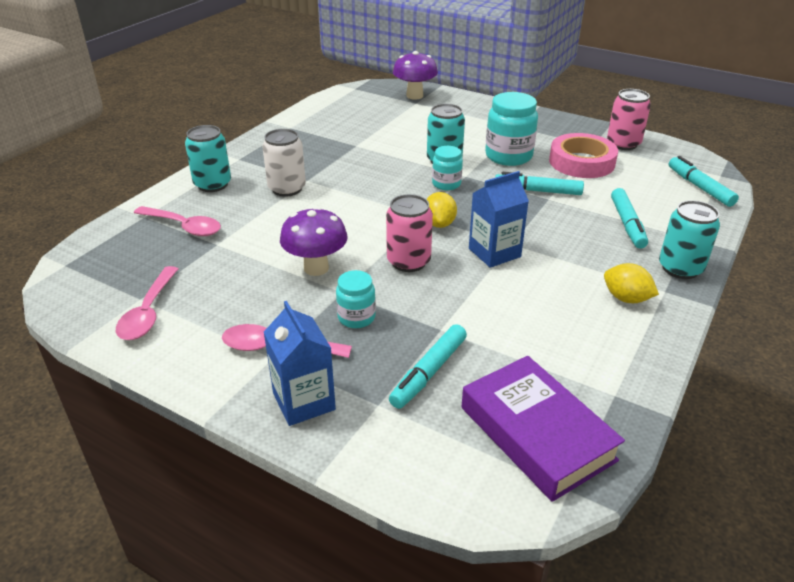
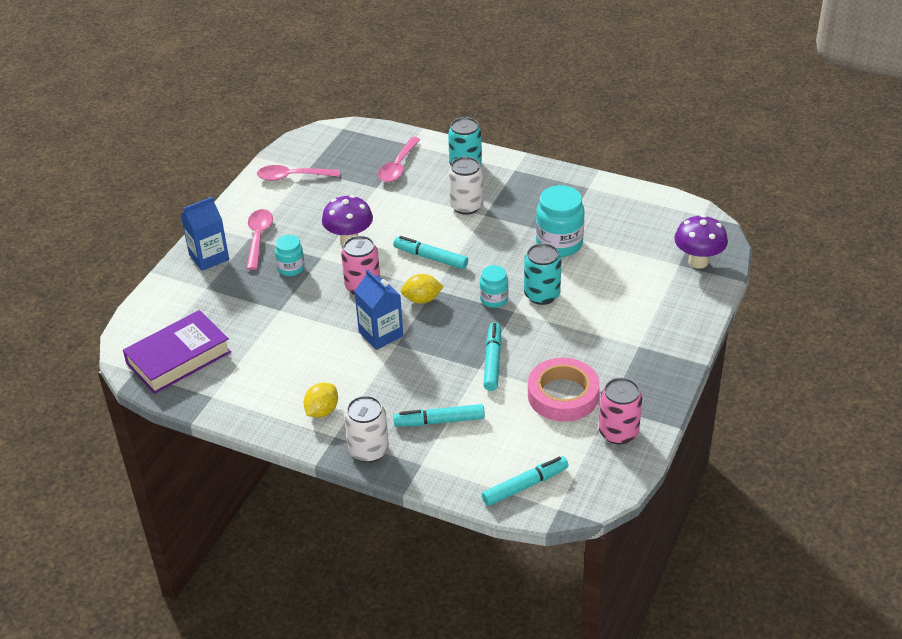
camera: 85 degrees right, 5 degrees up
(429, 372) = (235, 307): turquoise marker -> turquoise marker (431, 258)
(508, 156) = (563, 340): turquoise jar -> turquoise jar (559, 244)
(680, 268) = (368, 450): turquoise can -> white can

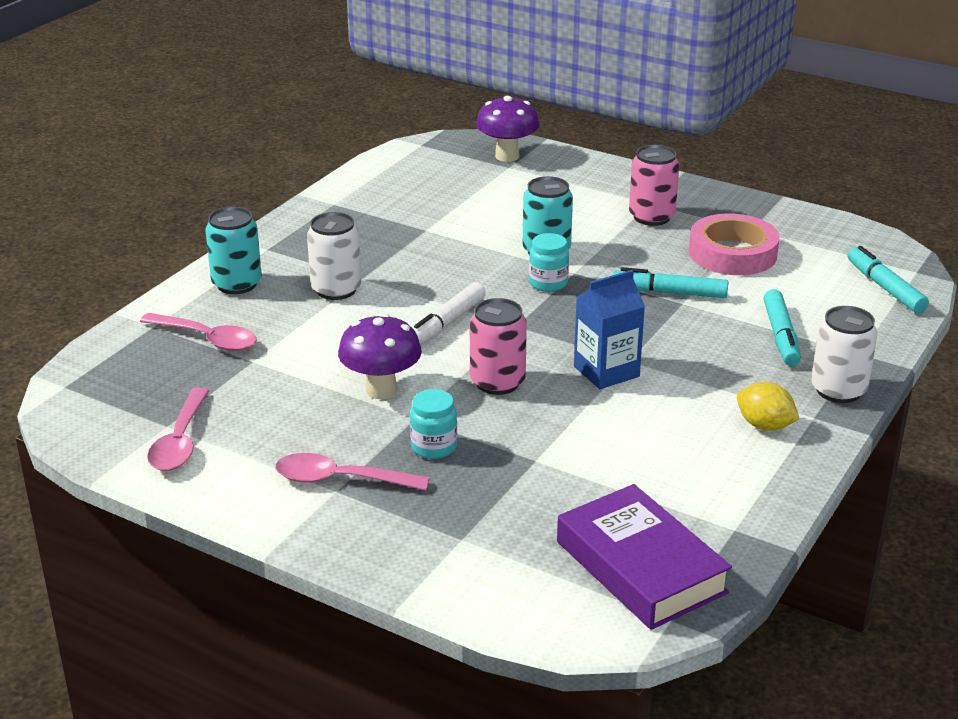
camera: 85 degrees left, 10 degrees down
(209, 257) = (376, 536): blue carton -> none
(422, 299) = (537, 335): yellow lemon -> none
(431, 258) = (446, 323): turquoise marker -> white marker
(559, 244) = (446, 232): turquoise jar -> none
(618, 432) = (793, 227): pink can -> pink can (651, 217)

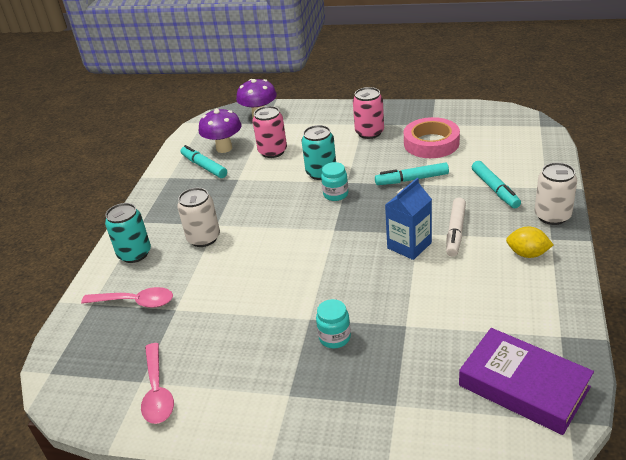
camera: 15 degrees left, 5 degrees up
(340, 480) = (287, 385): pink spoon -> none
(381, 390) = (275, 304): purple mushroom -> purple mushroom (224, 148)
(446, 323) = (289, 242): white marker -> white marker (455, 231)
(497, 382) = (347, 275): pink can -> pink can (272, 151)
(885, 288) = (531, 141): turquoise marker -> turquoise marker (204, 166)

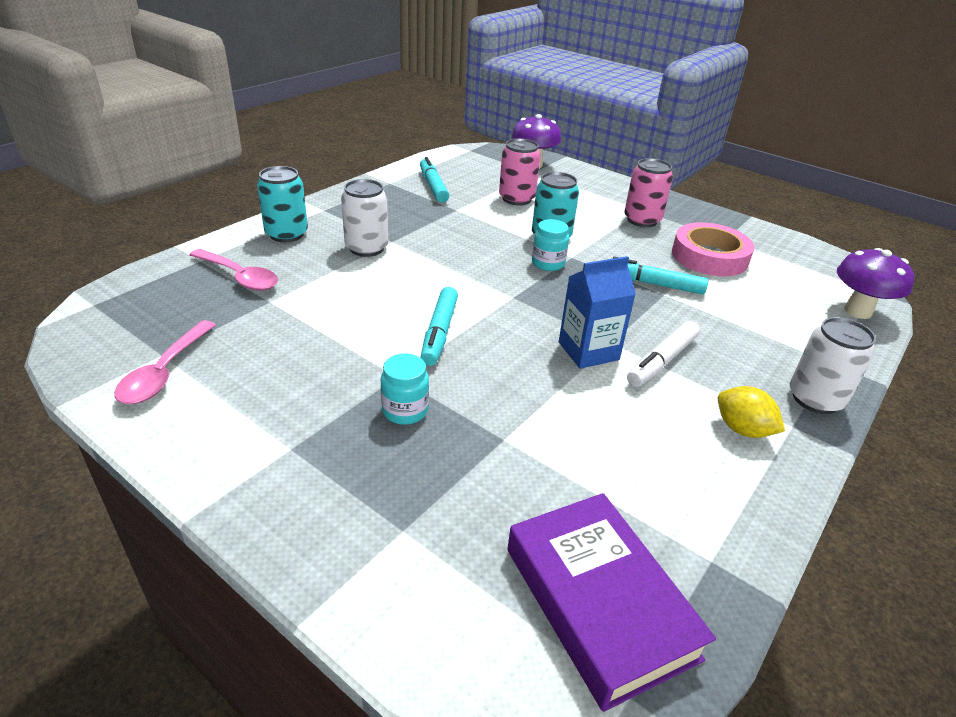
camera: 20 degrees right, 0 degrees up
(224, 148) = (469, 178): purple mushroom -> purple mushroom (858, 311)
(495, 189) = (754, 335): turquoise marker -> turquoise marker (439, 332)

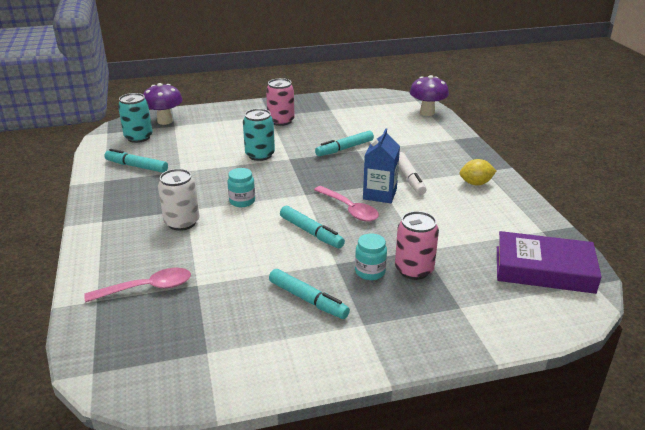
camera: 50 degrees left, 5 degrees down
(165, 372) = (231, 356): pink spoon -> pink spoon (349, 209)
(286, 234) = (114, 248): turquoise can -> turquoise can (138, 137)
(304, 383) = (307, 299): none -> turquoise marker
(516, 199) = (199, 146): pink can -> pink can (414, 270)
(548, 263) = (286, 169): turquoise jar -> turquoise jar (242, 201)
(709, 256) = (340, 122): pink tape -> none
(815, 399) = (473, 156): white can -> none

